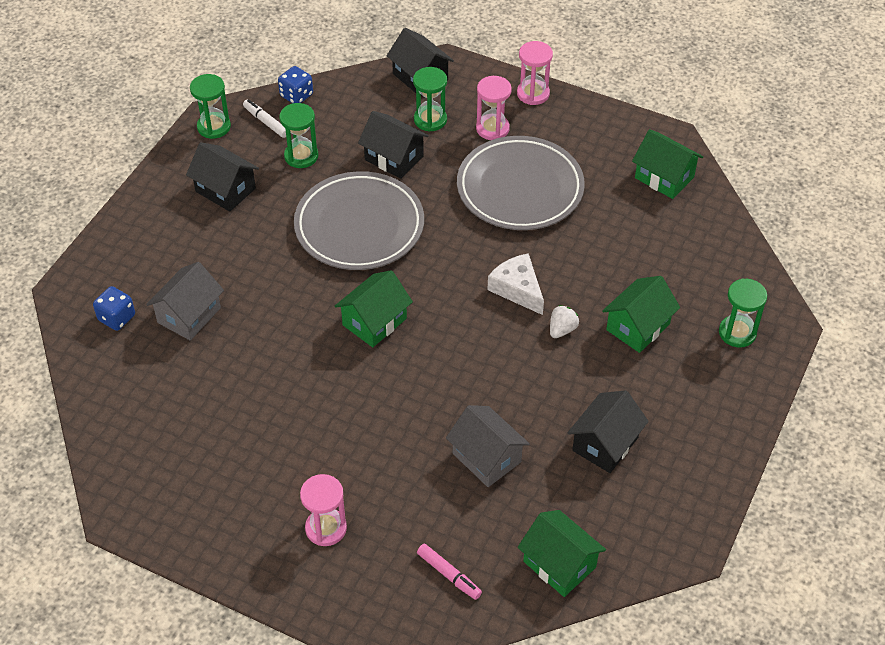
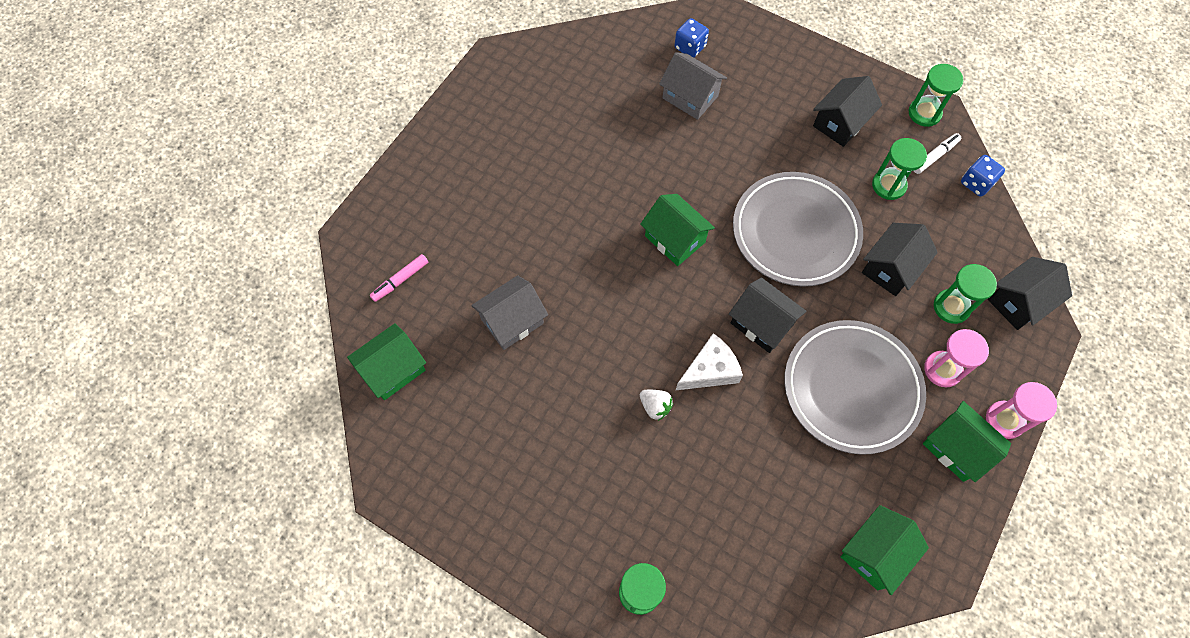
camera: 95 degrees right, 15 degrees up
(326, 528) = (461, 192): pink hourglass -> none
(605, 444) = (513, 428): black house -> black house (762, 323)
(638, 327) = (654, 484): green house -> green house (956, 448)

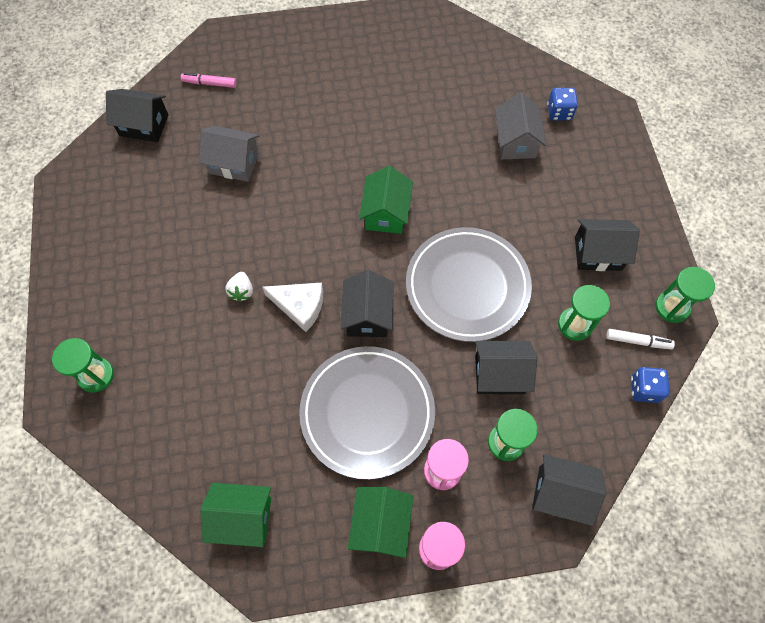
camera: 50 degrees right, 0 degrees up
(393, 370) = (144, 125): green house -> black house

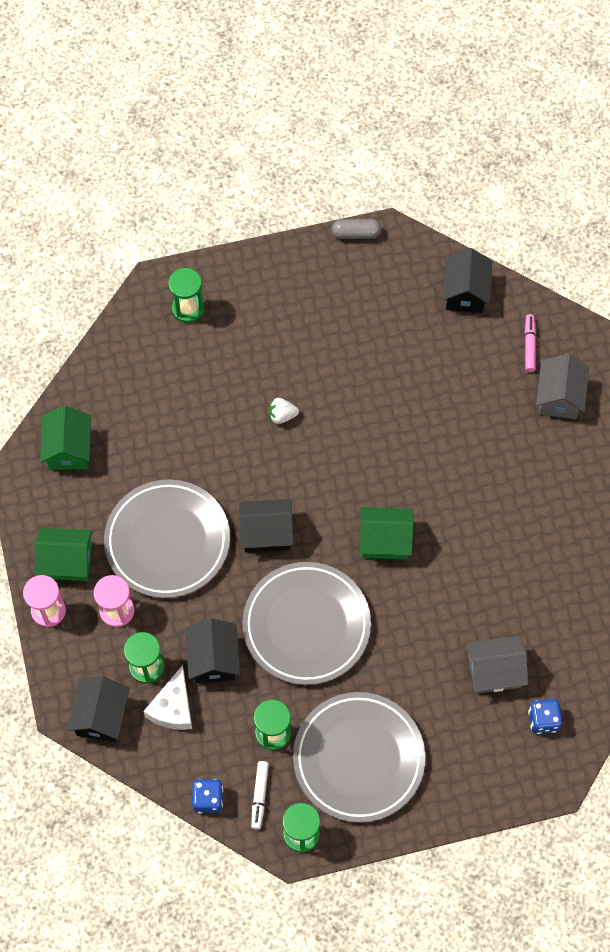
camera: 85 degrees right, 0 degrees up
(54, 208) = (356, 233): none -> grey capsule
(234, 163) = (429, 386): grey house -> grey house (559, 397)
(300, 306) = (270, 470): white cheese -> white cheese (173, 707)
(598, 253) = (358, 759): black house -> grey plate

